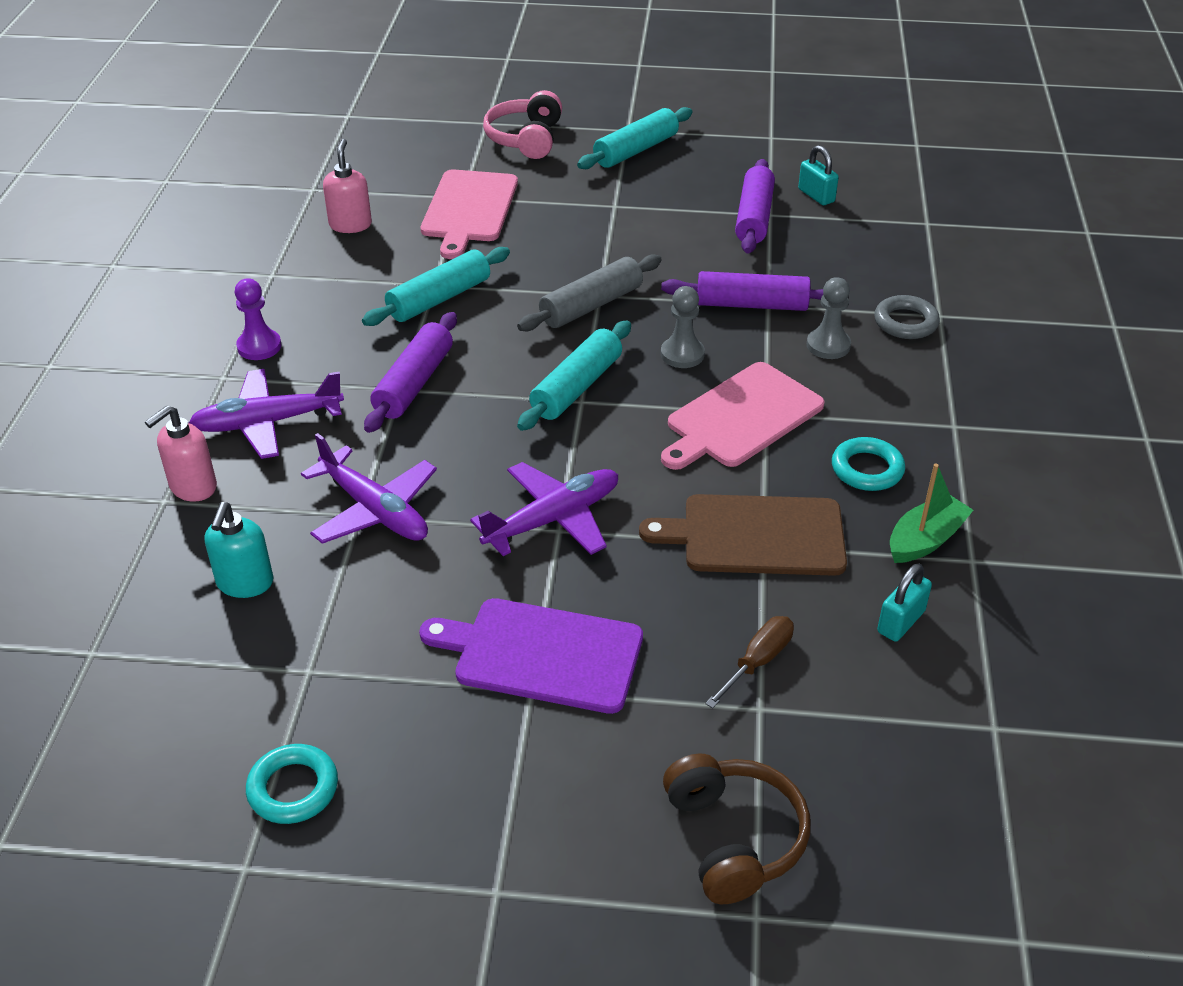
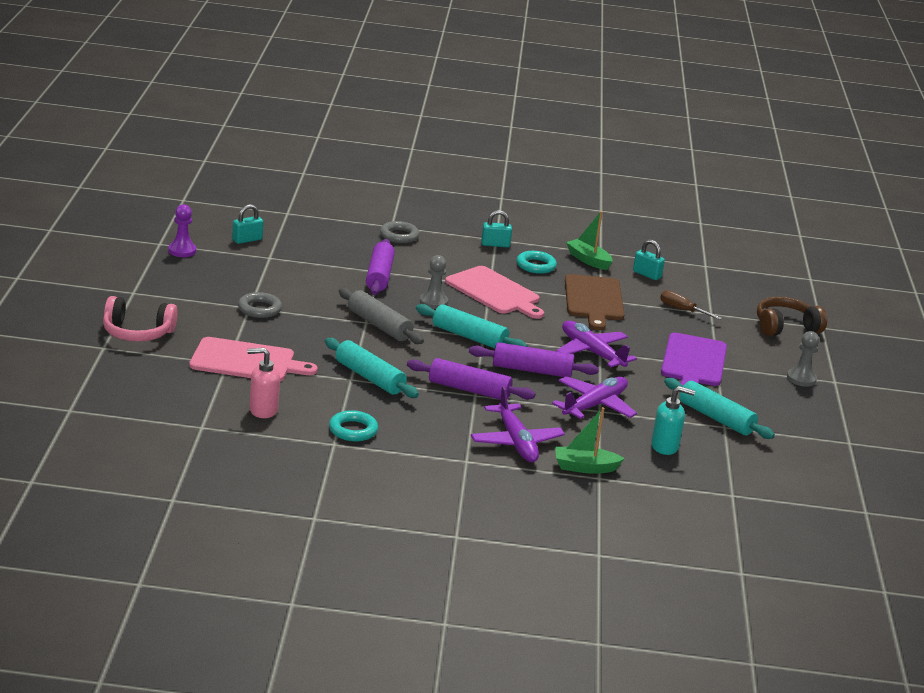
camera: 95 degrees left, 15 degrees down
(193, 487) = (585, 467): pink soap dispenser -> green boat
(259, 346) = (429, 447): purple pawn -> purple pawn (182, 251)
(293, 788) = (800, 430): turquoise ring -> turquoise ring (353, 430)
(611, 212) = (259, 309): none -> grey ring
(636, 150) = (168, 292): turquoise rolling pin -> turquoise rolling pin (716, 418)
(754, 217) = (273, 262): purple rolling pin -> purple rolling pin (532, 370)
(828, 345) = (423, 260): grey pawn -> grey pawn (801, 379)
(930, 424) = (495, 244): none -> turquoise padlock

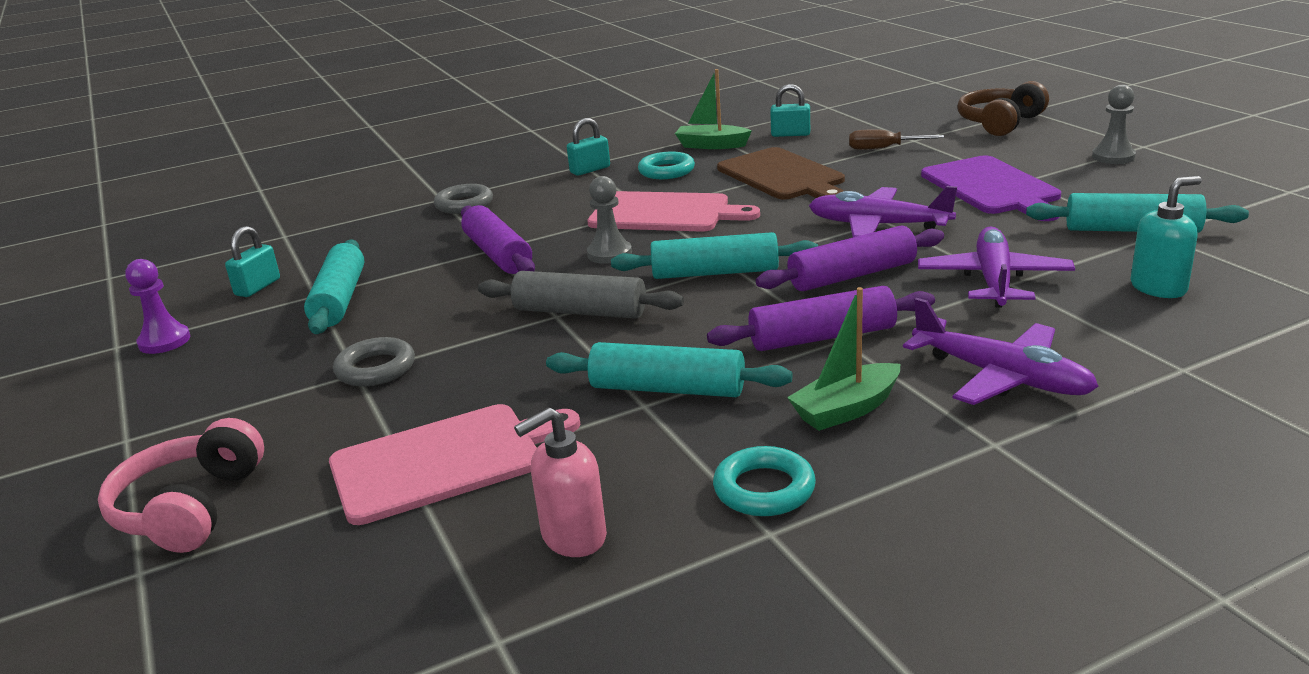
camera: 25 degrees left, 0 degrees up
(137, 333) = (190, 508): pink headphones -> pink headphones turned 120 degrees clockwise
(278, 266) = (340, 300): none -> turquoise rolling pin
(585, 467) = (1140, 365): green boat -> green boat (846, 409)

